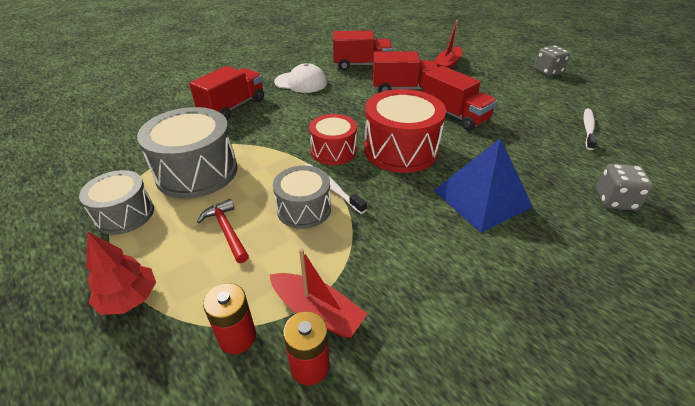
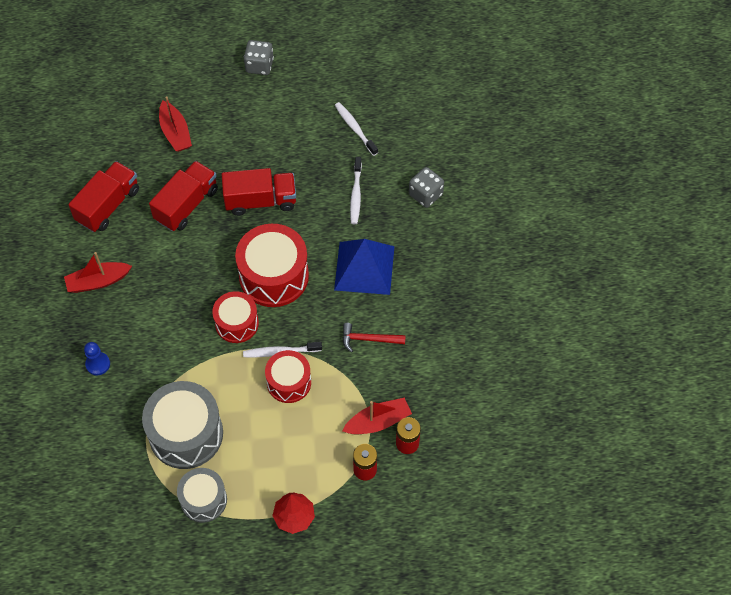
camera: 55 degrees left, 20 degrees up
(226, 231) = (273, 440): red hammer -> red hammer (368, 339)
(233, 107) = (98, 364): red truck -> blue pawn
(301, 82) = (98, 281): white cap -> red boat
(304, 209) = (289, 382): grey drum -> red drum
(538, 157) = (356, 194): none -> white toothbrush

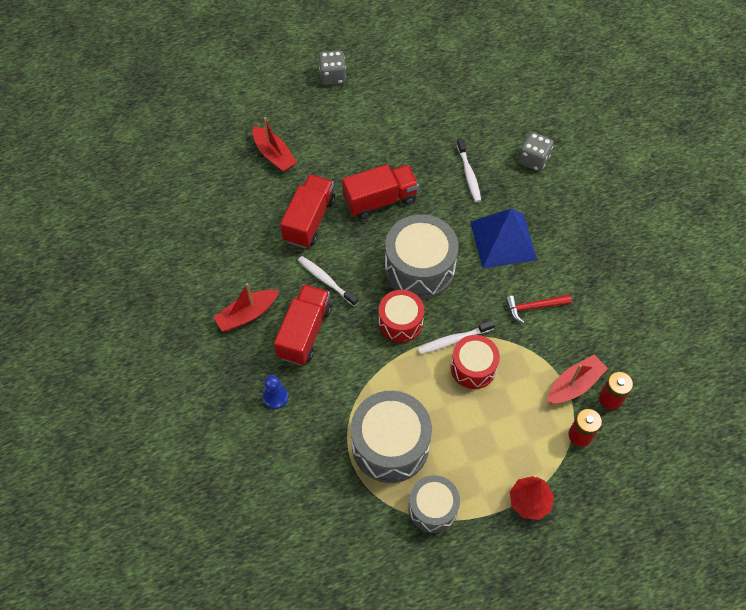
camera: 15 degrees left, 0 degrees up
(108, 205) = (231, 238): red truck -> red truck (304, 332)
(274, 276) = (419, 268): red drum -> grey drum
(355, 128) = (444, 114): white toothbrush -> white toothbrush (326, 280)

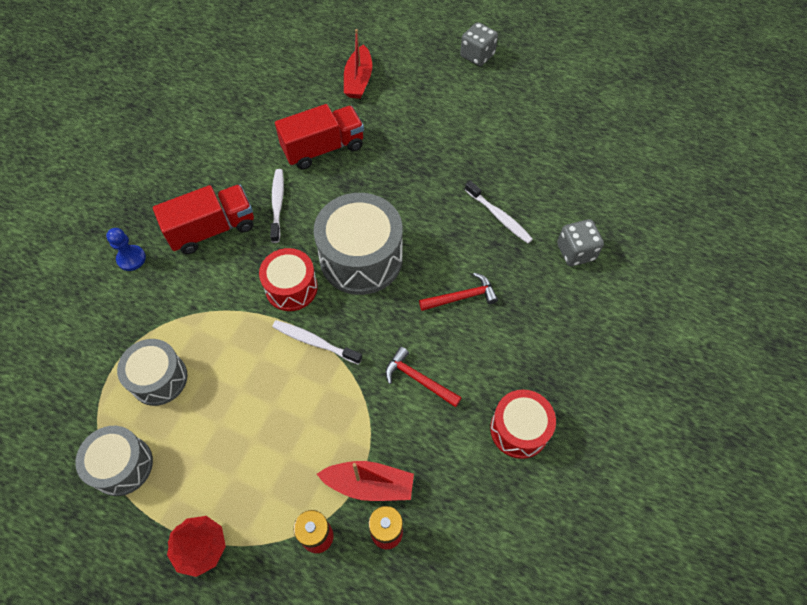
camera: 45 degrees right, 0 degrees up
(247, 314) = (191, 180): red boat -> none
(380, 200) = (397, 177): red truck -> none
(390, 445) = (159, 379): grey drum -> grey drum, size x0.61
(468, 174) = (499, 216): white toothbrush -> white toothbrush turned 75 degrees counterclockwise
(473, 368) = (301, 381): red drum -> red drum (519, 429)
(503, 240) = (461, 297): blue pyramid -> red hammer

